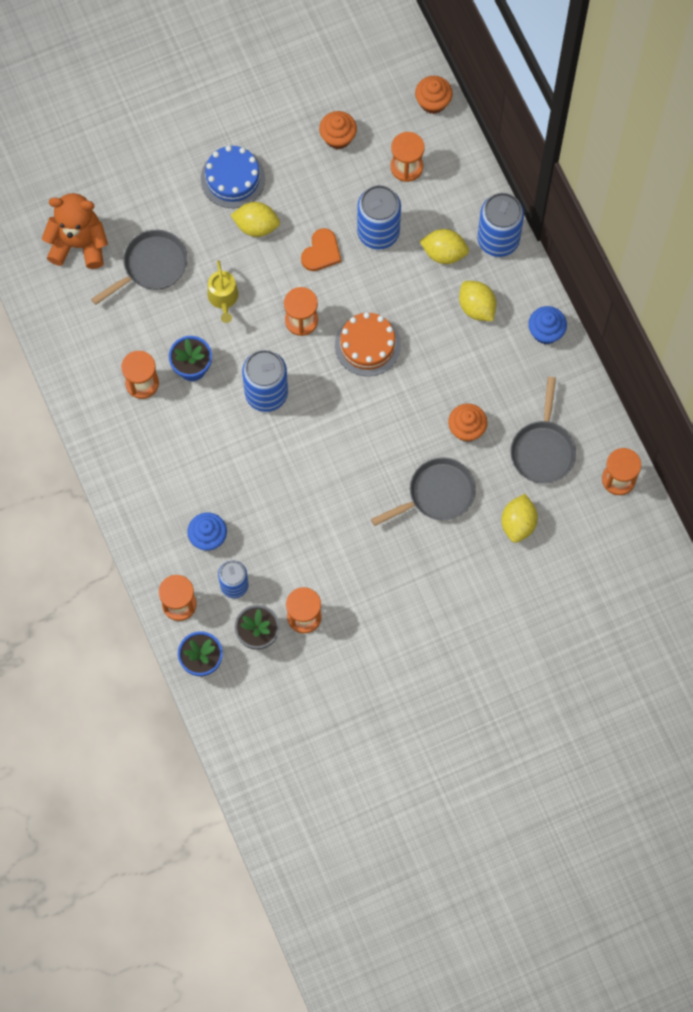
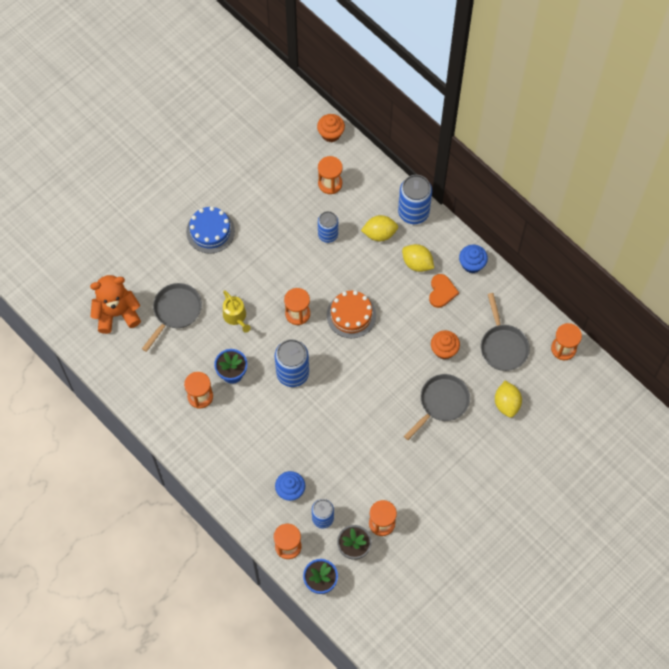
camera: 20 degrees left, 5 degrees down
(256, 226) = (240, 258): yellow lemon -> none
(321, 252) = (293, 261): orange heart -> orange heart (441, 291)
(338, 137) = (274, 179): orange cupcake -> none
(378, 232) = (328, 234): blue can -> blue can, size x0.64

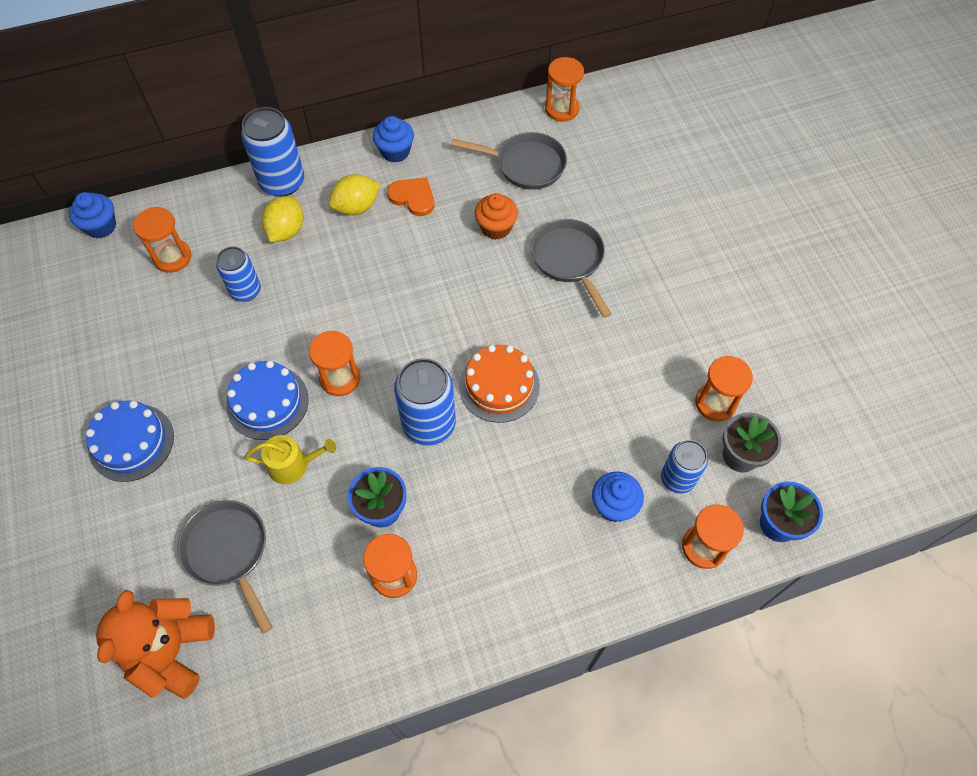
camera: 65 degrees left, 5 degrees down
(265, 284) = (267, 402): none -> blue cake
(331, 134) = (101, 226): orange cupcake -> blue cupcake
(351, 315) = (383, 312): orange cake -> orange cake (499, 385)
(506, 403) = (605, 192): yellow lemon -> none

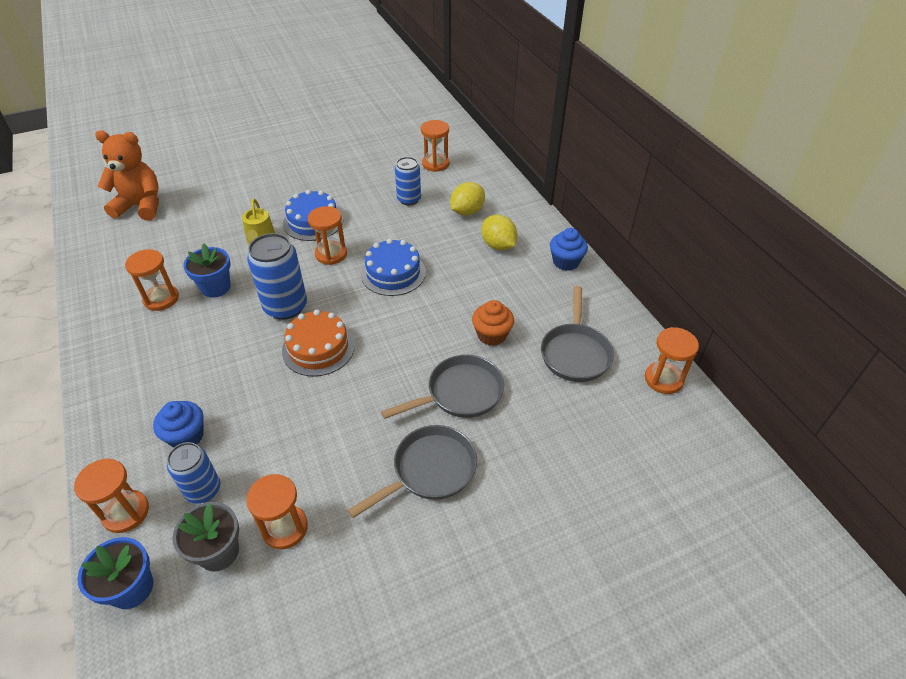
camera: 85 degrees right, 15 degrees down
(101, 226) = (458, 132): blue cupcake -> none
(131, 442) = (288, 170): blue cake -> blue cake (393, 273)
(229, 552) = (201, 219): grey pan -> grey pan (429, 471)
(282, 182) = (515, 204): blue can -> none
(286, 231) = (467, 211): yellow lemon -> yellow lemon turned 60 degrees counterclockwise
(413, 197) = (516, 277): orange heart -> none

